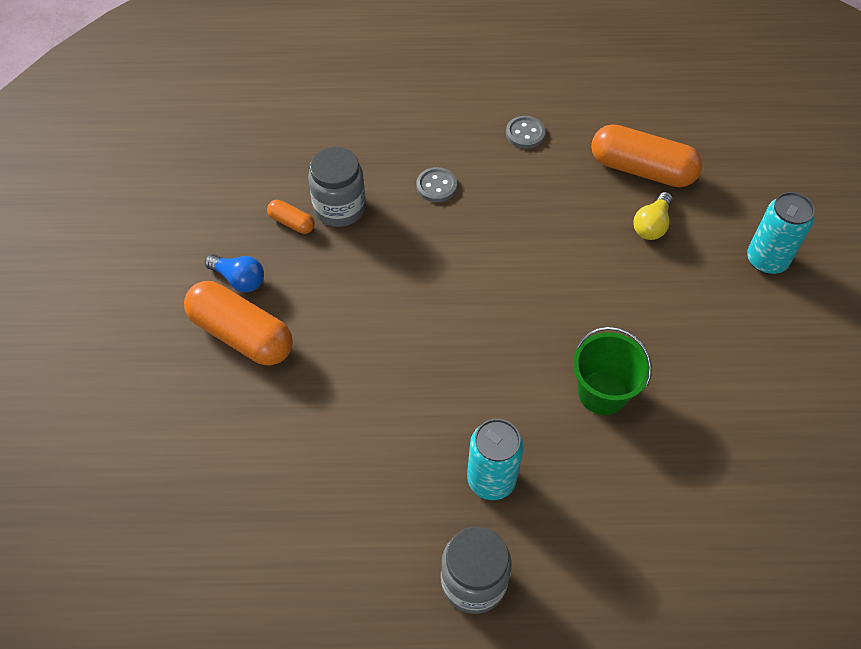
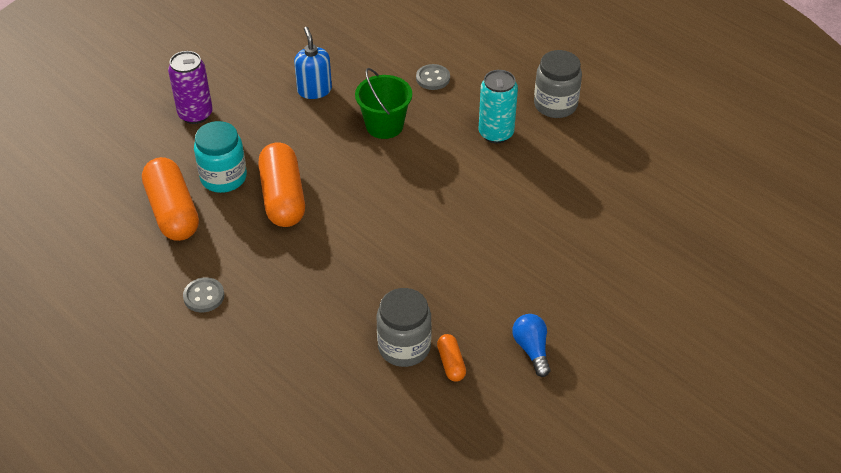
camera: 135 degrees left, 10 degrees down
(242, 334) = (565, 310): orange capsule -> orange capsule (283, 197)
(436, 186) = (317, 308): grey button -> grey button (433, 78)
(652, 225) = (223, 177): yellow light bulb -> turquoise jar
(717, 376) = (314, 90): none -> blue soap dispenser
(766, 260) = (195, 114): turquoise can -> purple can

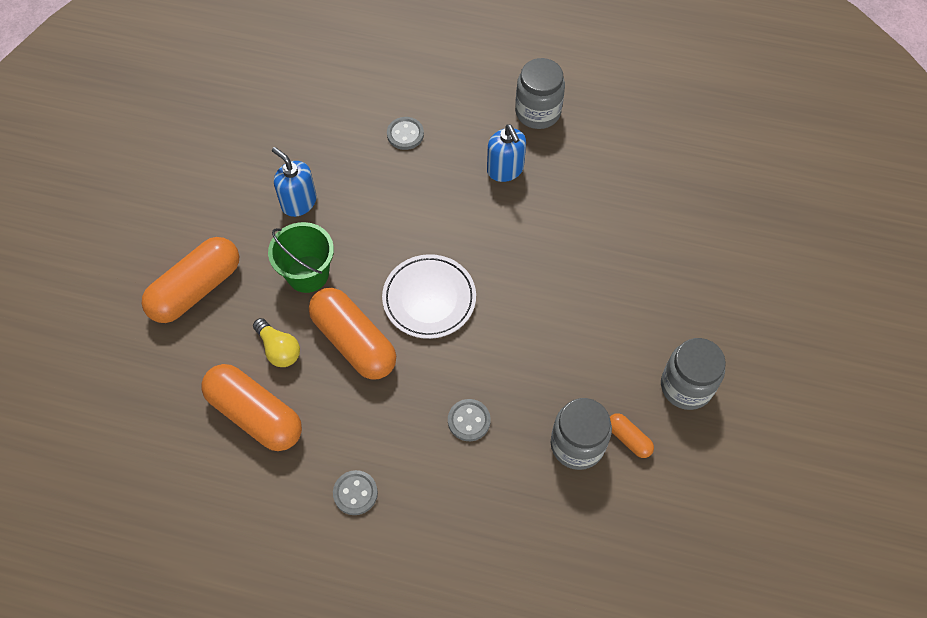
camera: 30 degrees left, 15 degrees up
(195, 114) = (196, 289): purple can -> orange capsule
(223, 177) = (279, 349): turquoise jar -> yellow light bulb
(329, 289) = (469, 421): none -> grey button
(364, 194) = (429, 299): none -> white plate
(384, 125) = (396, 211): green bucket -> green bucket (308, 274)
(496, 133) = (505, 170): turquoise can -> blue soap dispenser
(531, 349) = (686, 386): blue light bulb -> grey jar

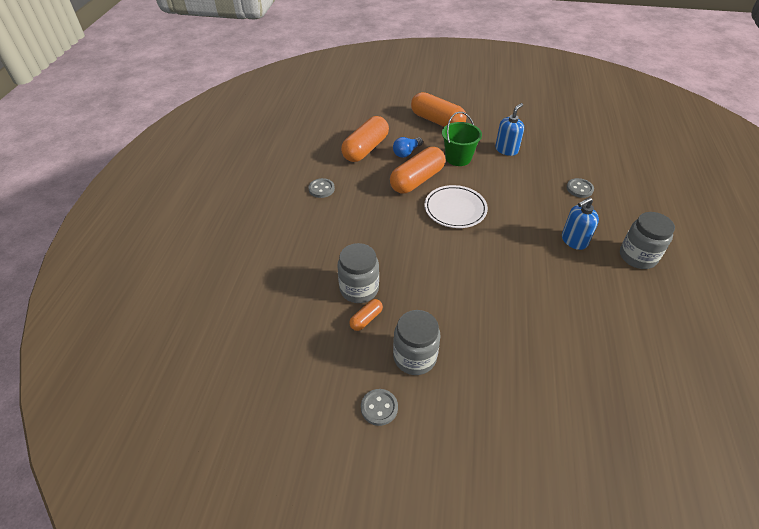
camera: 85 degrees right, 15 degrees down
(279, 349) = (406, 152): yellow light bulb -> blue light bulb
(469, 421) = (371, 233): grey button -> grey button (379, 408)

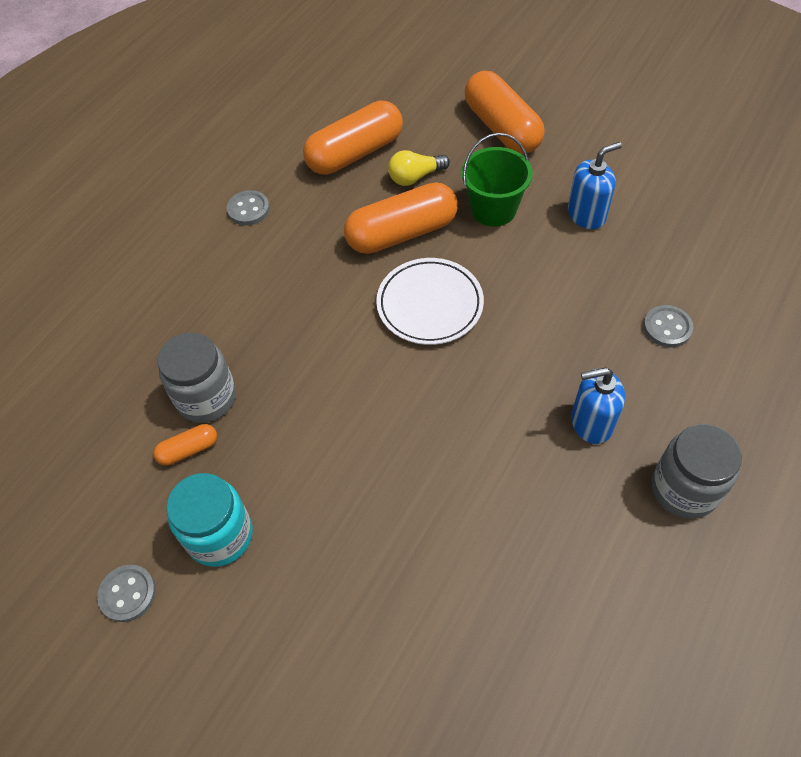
camera: 25 degrees right, 10 degrees up
(406, 152) = (415, 177): blue light bulb -> yellow light bulb
(414, 357) = (220, 535): grey jar -> turquoise jar

